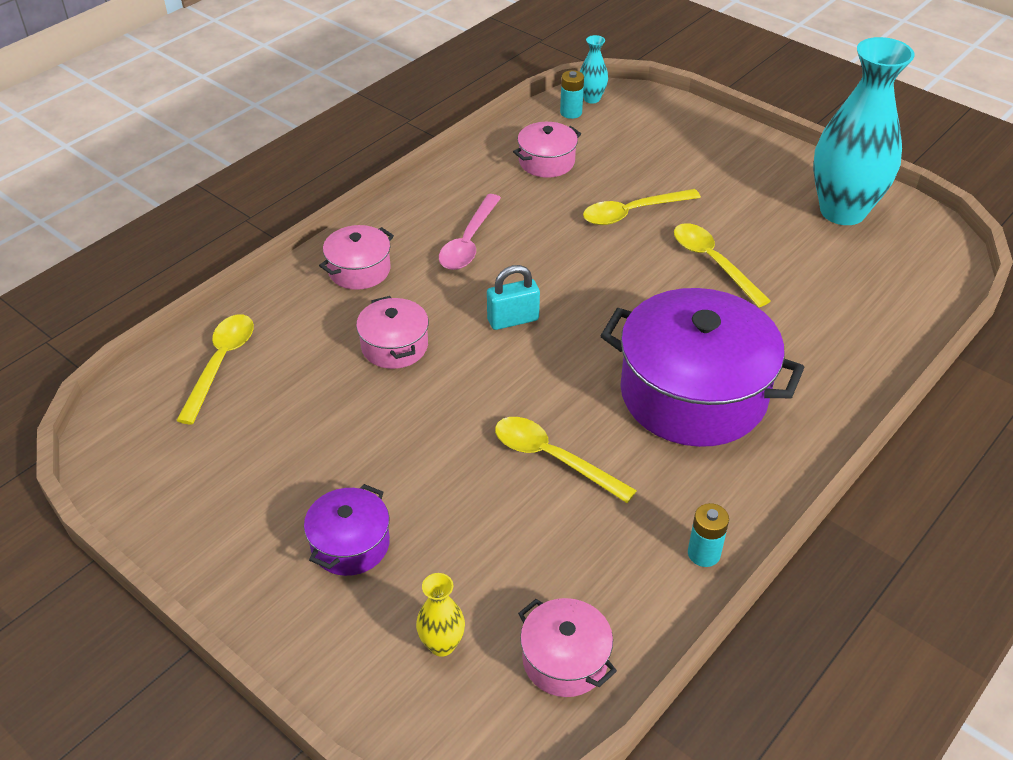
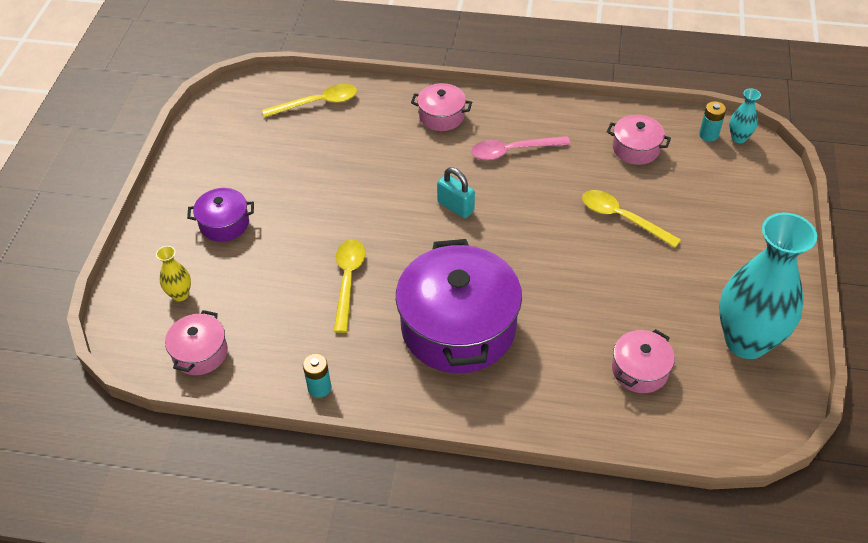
camera: 60 degrees right, 5 degrees up
(394, 346) = (388, 165): pink pot -> pink pot (640, 370)
(713, 262) = (606, 285): yellow spoon -> none

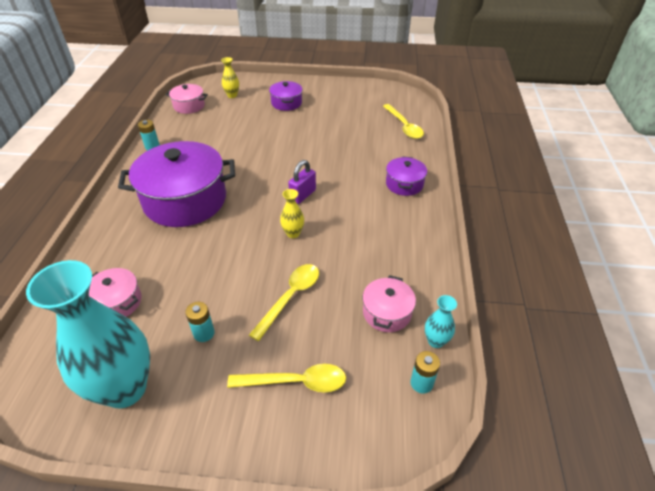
camera: 85 degrees right, 5 degrees down
(348, 281) = (235, 151): yellow spoon -> yellow spoon (296, 382)
(441, 116) = (404, 184): pink pot -> purple pot
(456, 207) = (303, 195): turquoise padlock -> purple padlock
(512, 151) = (369, 225): pink spoon -> none
(525, 216) = (293, 233): none -> yellow vase
(674, 285) = (204, 333): none -> turquoise battery
(738, 138) = (422, 416): turquoise vase -> turquoise vase (436, 341)

